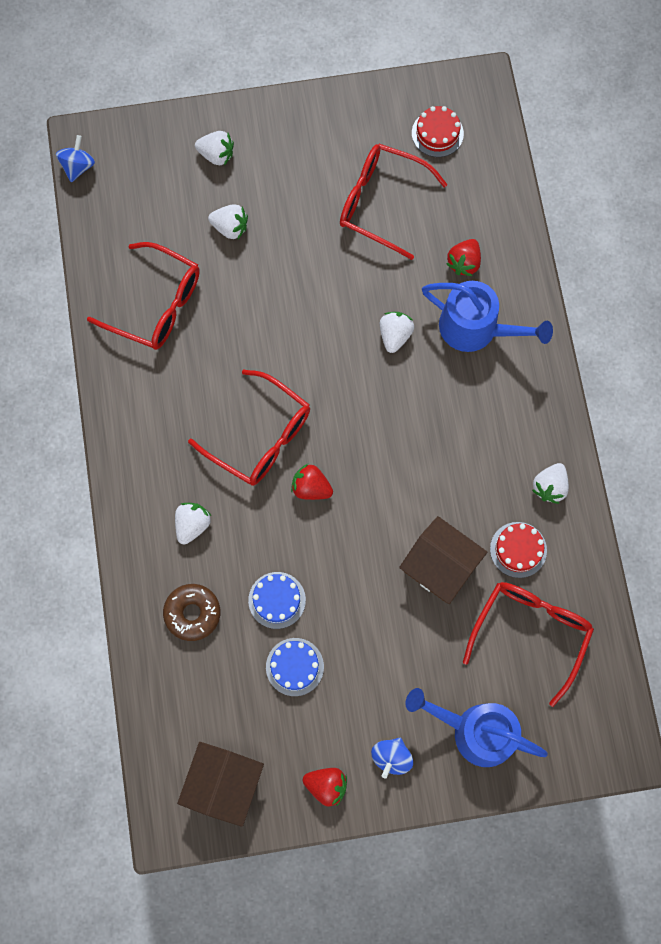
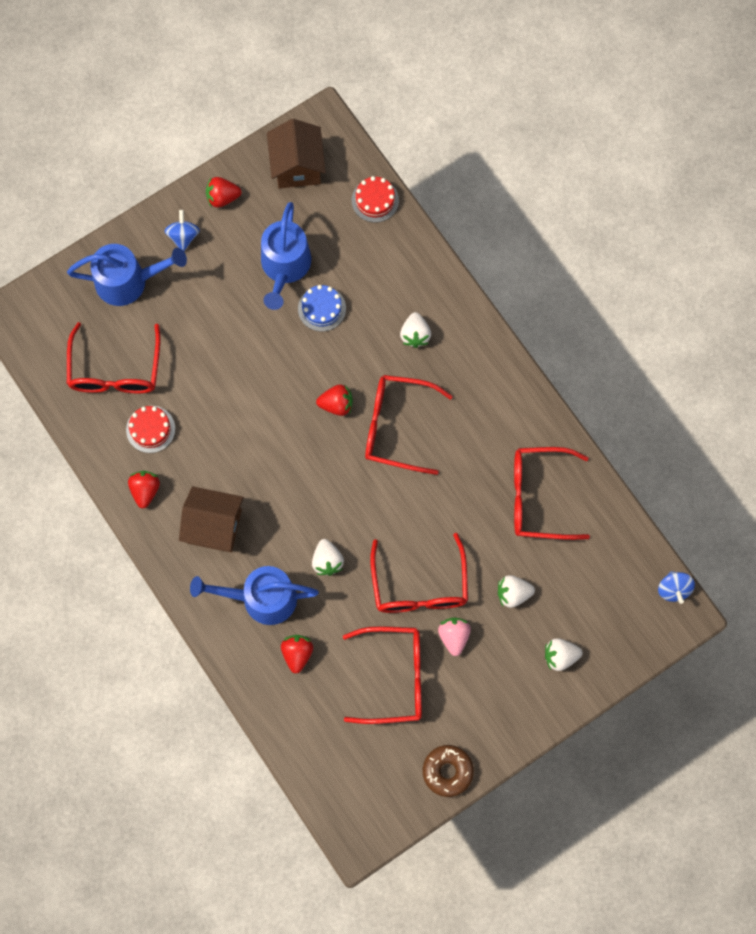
camera: 155 degrees right, 0 degrees up
(192, 613) = (381, 271): brown donut -> brown donut (447, 771)
(294, 667) = (285, 267): blue cake -> blue watering can
(306, 214) = (454, 636): none -> pink strawberry
(316, 273) = (419, 586): none -> red glasses
(437, 133) = (375, 769): red cake -> red cake (375, 200)
(440, 567) = (207, 388): brown house -> brown house (214, 526)
(549, 487) = (145, 490): white strawberry -> red strawberry

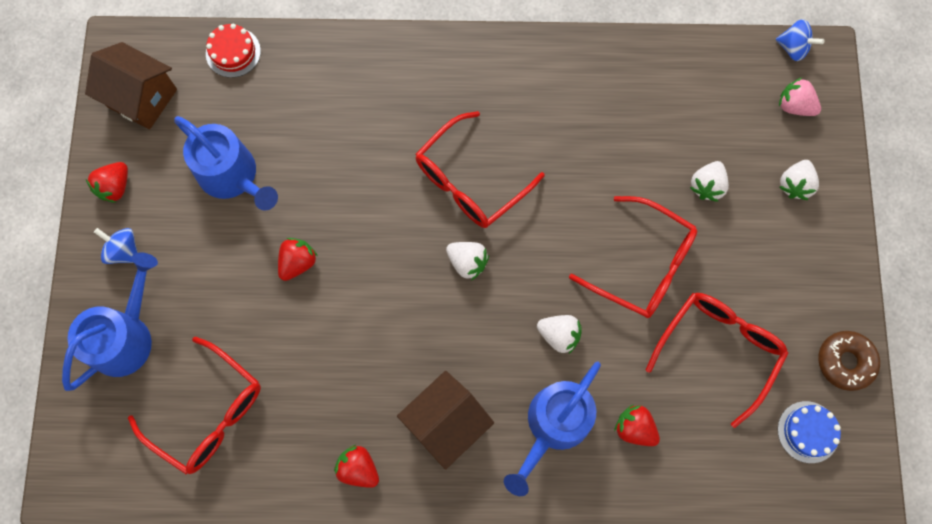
camera: 55 degrees left, 0 degrees up
(150, 429) = (298, 419): red cake -> none
(322, 308) = (301, 170): blue cake -> blue cake (808, 432)
(336, 404) = (407, 221): red strawberry -> red strawberry (298, 262)
(415, 335) = (392, 105): white strawberry -> white strawberry (467, 262)
(454, 636) = (714, 267): pink strawberry -> pink strawberry (794, 106)
(538, 497) = (628, 103): red glasses -> none

